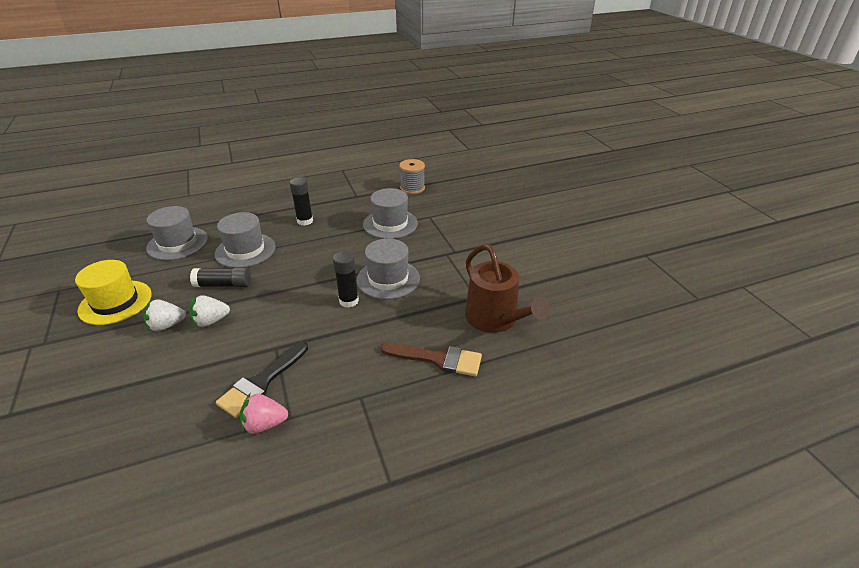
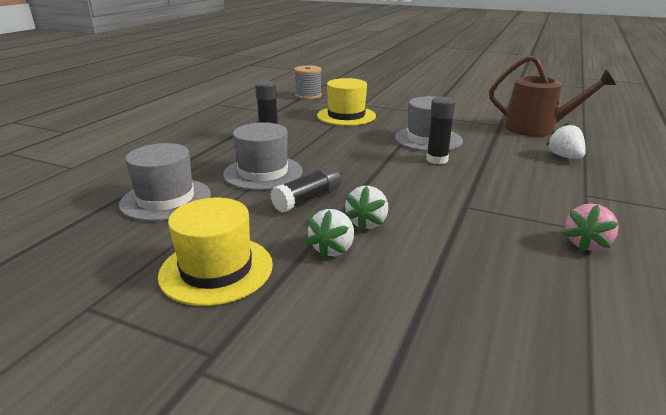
camera: 45 degrees left, 10 degrees down
(261, 382) = (515, 227): black brush -> none
(390, 224) = (346, 116): grey hat -> yellow hat
(438, 359) = (564, 157): brown brush -> white strawberry

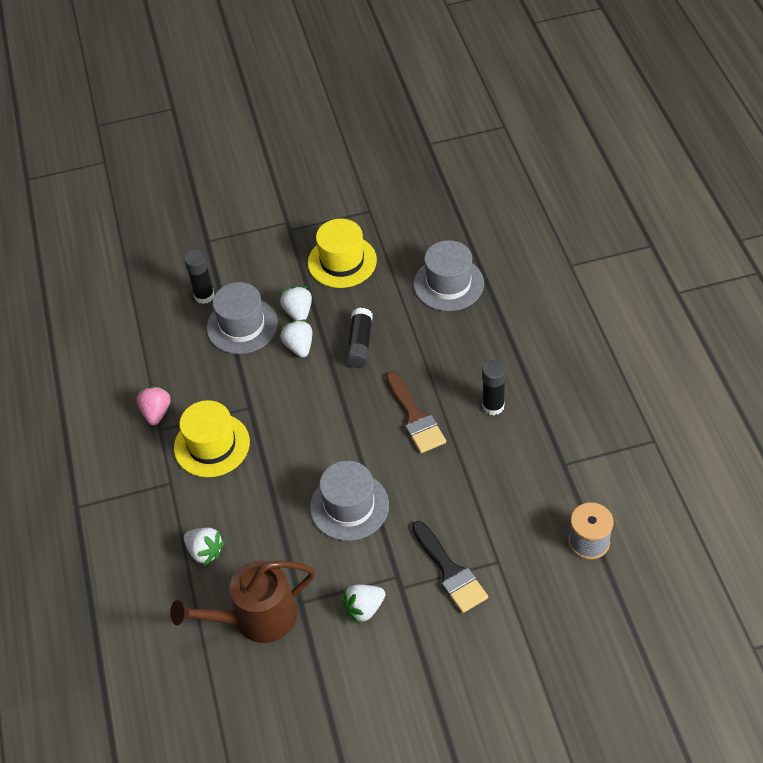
camera: 145 degrees right, 25 degrees up
(263, 173) = (427, 352): grey hat -> grey hat (242, 325)
(328, 151) = (415, 417): none -> brown brush
(346, 116) = (479, 509): yellow hat -> yellow hat (212, 445)
(393, 108) = (450, 571): none -> black brush
(437, 159) = (313, 466): black glue stick -> black glue stick (204, 296)
(459, 114) = (364, 608): none -> white strawberry

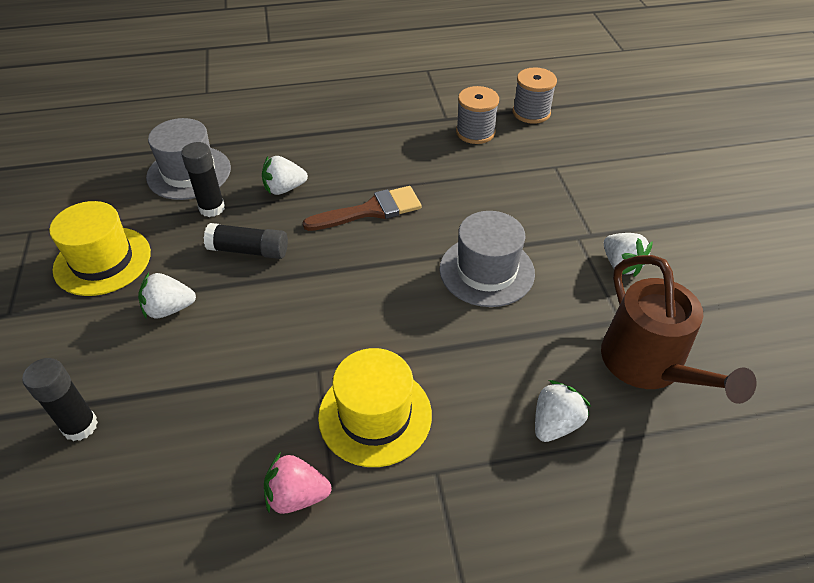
camera: 90 degrees left, 5 degrees down
(242, 325) = (165, 375): grey hat -> none
(299, 346) = (229, 310): white strawberry -> white strawberry (284, 189)
(450, 571) = (569, 198): black brush -> none
(493, 406) = (368, 154): black glue stick -> black glue stick (212, 208)
(543, 491) = (475, 132): none -> grey spool

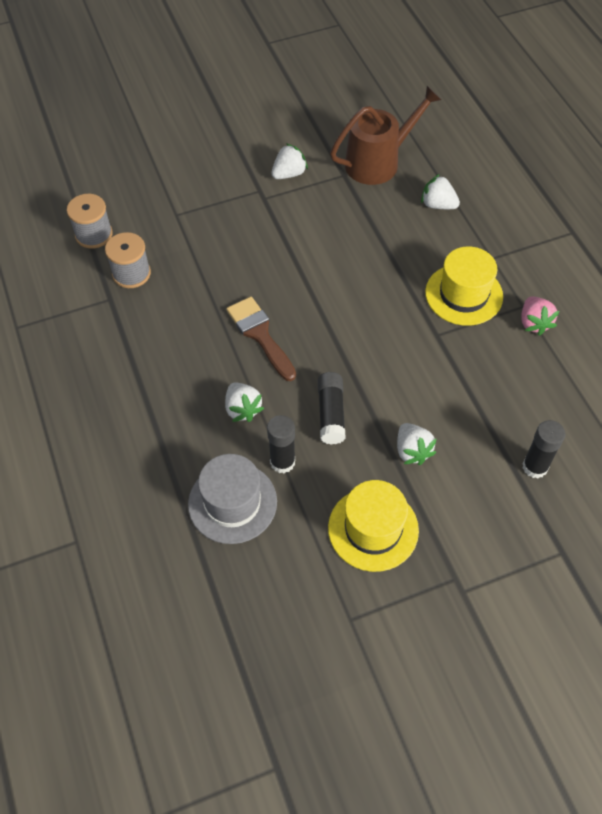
camera: 100 degrees left, 10 degrees up
(486, 271) = (314, 249): grey hat -> none

